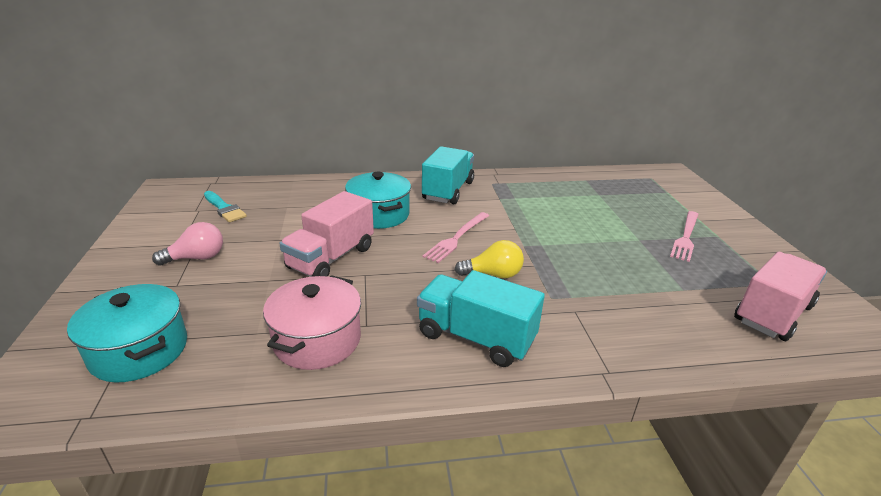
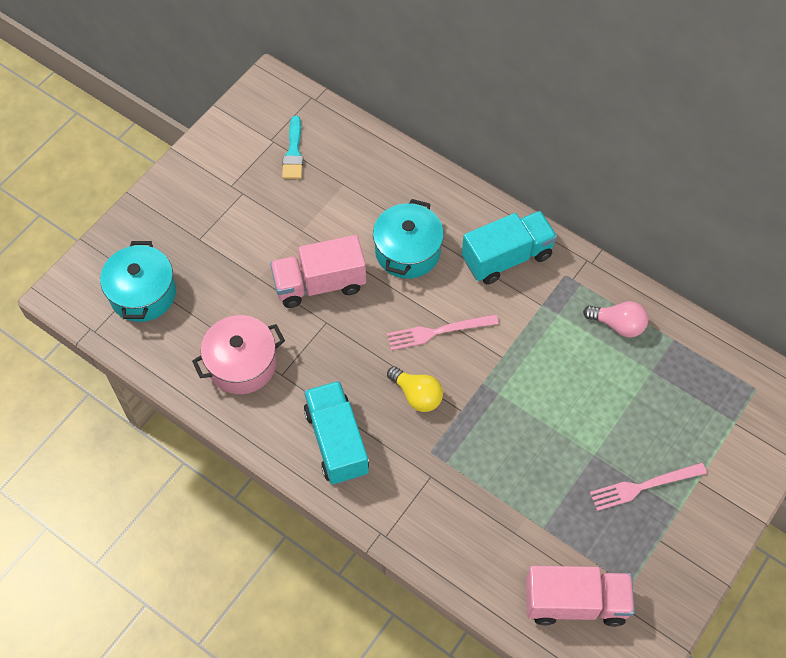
camera: 45 degrees right, 30 degrees up
(197, 258) = (230, 214): pink light bulb -> pink light bulb (618, 325)

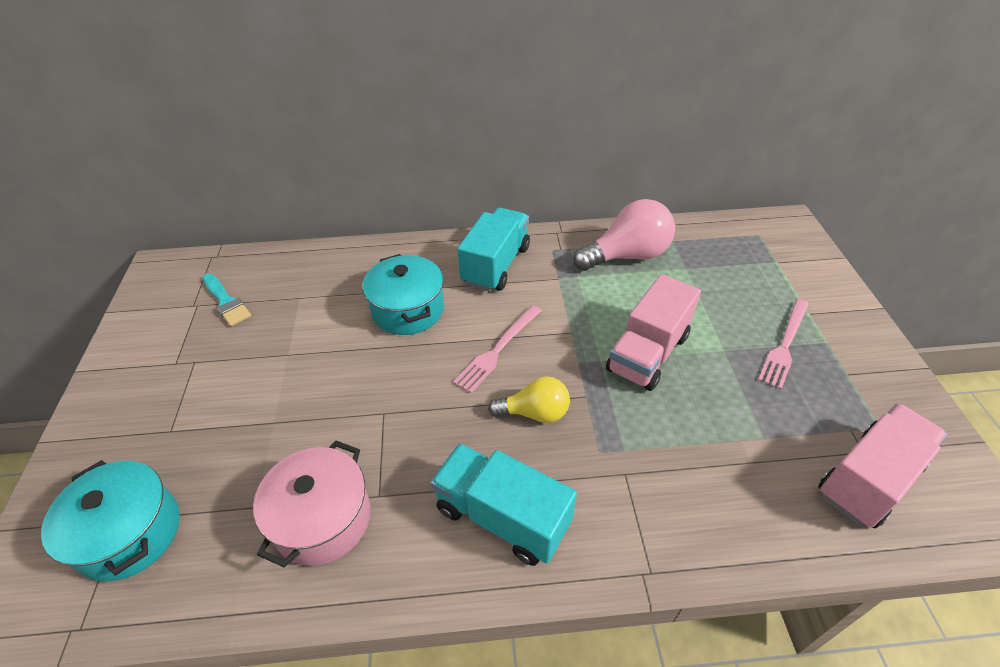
camera: 40 degrees left, 15 degrees down
(319, 284) = (346, 385): pink truck -> pink truck (647, 353)
(618, 325) = (627, 256): pink light bulb -> pink light bulb, size x1.64

